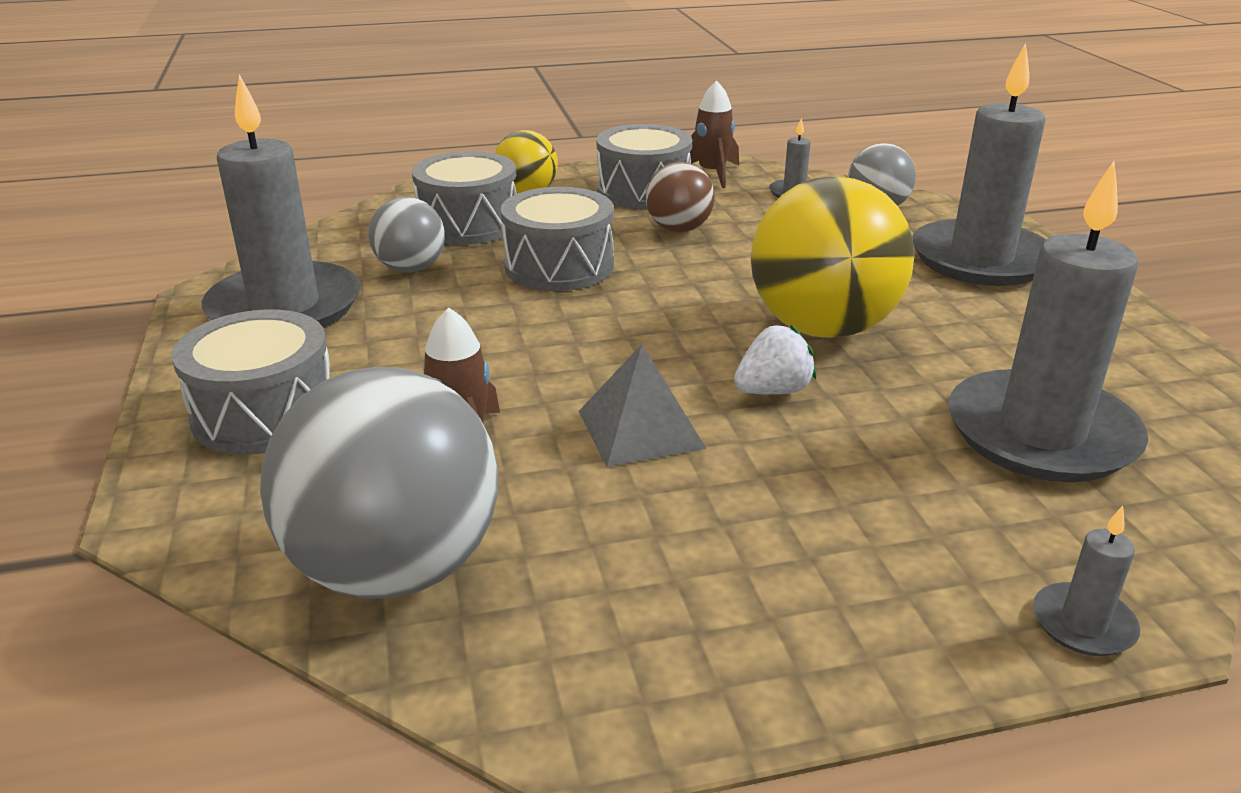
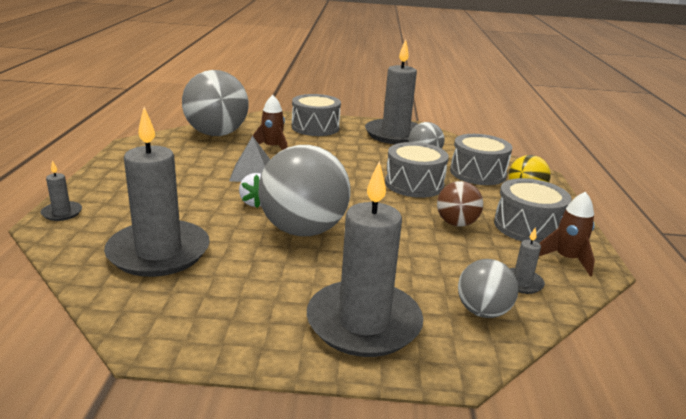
camera: 105 degrees right, 5 degrees down
(822, 328) = (303, 230): yellow ball -> grey ball

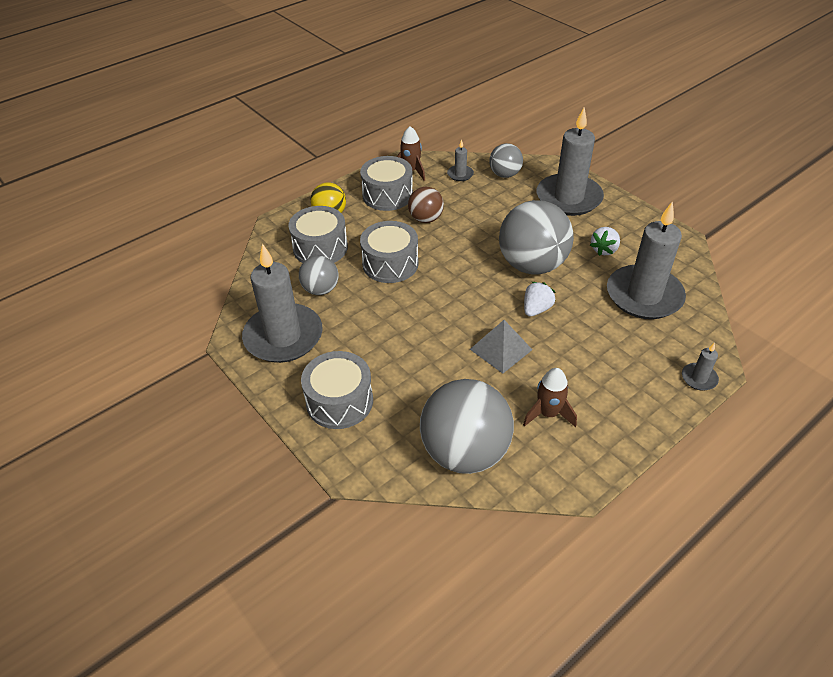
camera: 130 degrees left, 20 degrees up
(245, 278) = (604, 250): none -> white strawberry
(272, 148) = (436, 383): brown rocket -> brown rocket (548, 414)

